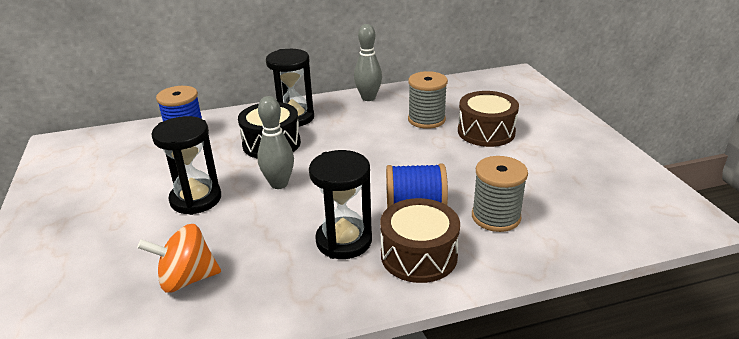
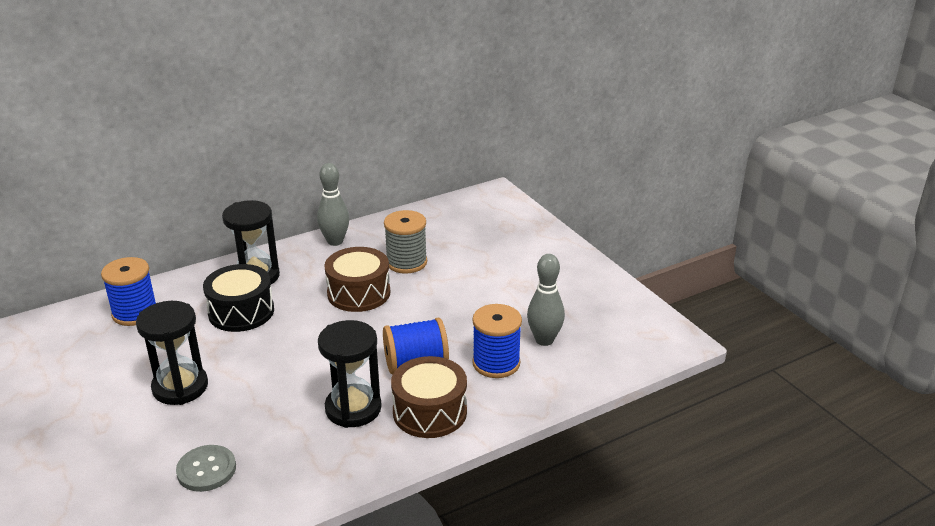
camera: 15 degrees left, 0 degrees up
(187, 279) = (206, 470): orange spinning top -> grey button
(279, 184) = (266, 358): grey bowling pin -> grey bowling pin (544, 340)
(486, 132) = (472, 270): brown drum -> brown drum (359, 293)
(496, 217) = (496, 363): grey spool -> blue spool

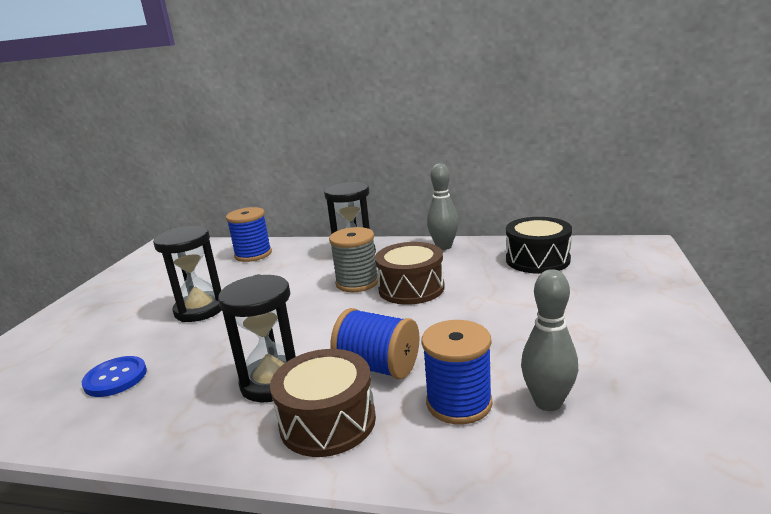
camera: 45 degrees right, 10 degrees down
(206, 470) = (115, 378): grey button -> blue button
(241, 312) = (311, 274): black drum -> black drum (537, 260)
(406, 262) = (484, 277): grey spool -> grey spool (357, 282)

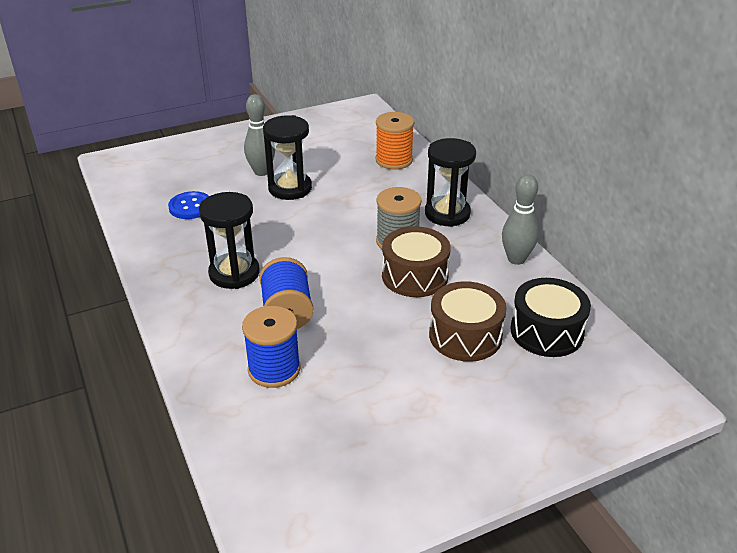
camera: 50 degrees right, 15 degrees up
(253, 254) = (394, 160): blue spool -> orange spool
(327, 421) = (213, 318): brown drum -> brown drum (465, 336)
(548, 402) = (307, 414): grey bowling pin -> grey bowling pin (261, 172)

